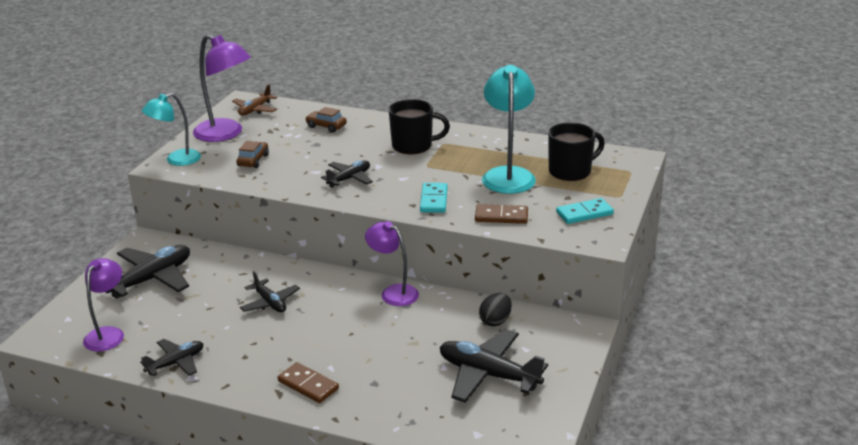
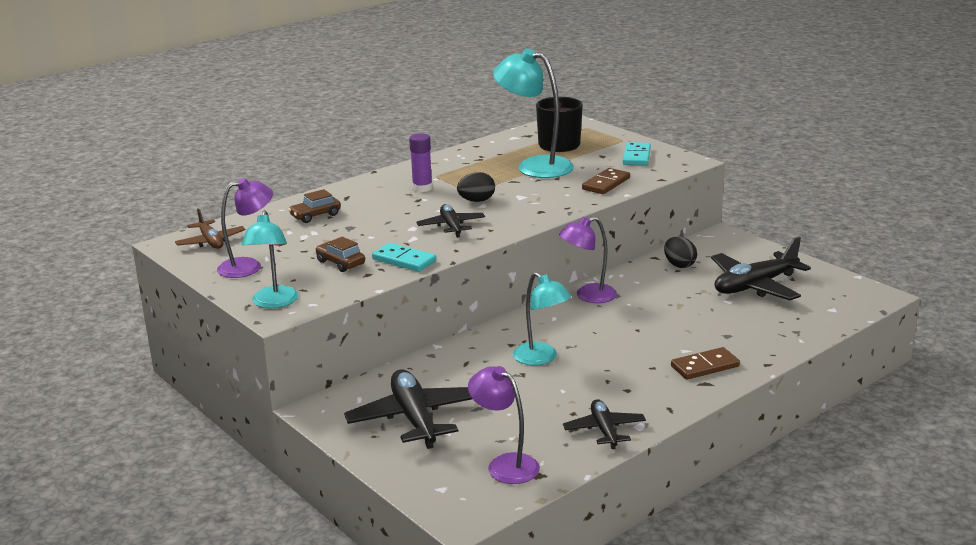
camera: 60 degrees left, 5 degrees down
(226, 134) = (249, 266): purple lamp -> purple lamp, size x0.66
(270, 302) = (541, 358): black plane -> turquoise lamp
(408, 173) = (476, 201): none -> black egg
(413, 146) = (422, 188): black mug -> purple glue stick
(434, 200) = (543, 201): turquoise domino -> turquoise domino (404, 260)

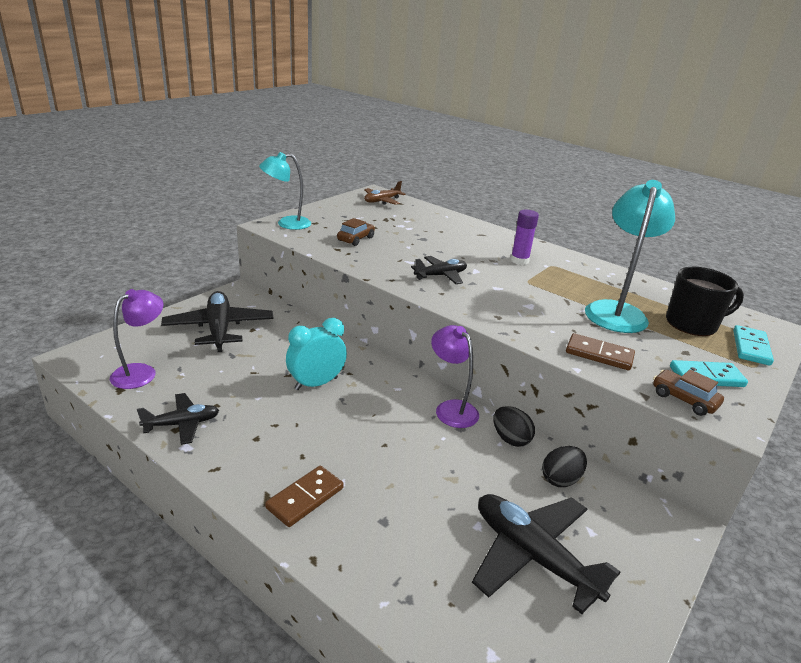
camera: 75 degrees right, 5 degrees up
(249, 266) = (344, 213): purple lamp -> none
(315, 215) = (440, 226): brown car -> brown car (684, 399)
(404, 260) = (365, 260): turquoise domino -> turquoise domino (751, 347)
(415, 419) = (219, 329): black plane -> black plane turned 75 degrees counterclockwise
(476, 201) = (505, 284): black egg -> black egg (510, 439)
(541, 358) = (316, 383): turquoise lamp -> turquoise clock
(704, 366) = (305, 498): brown domino -> brown domino turned 75 degrees clockwise

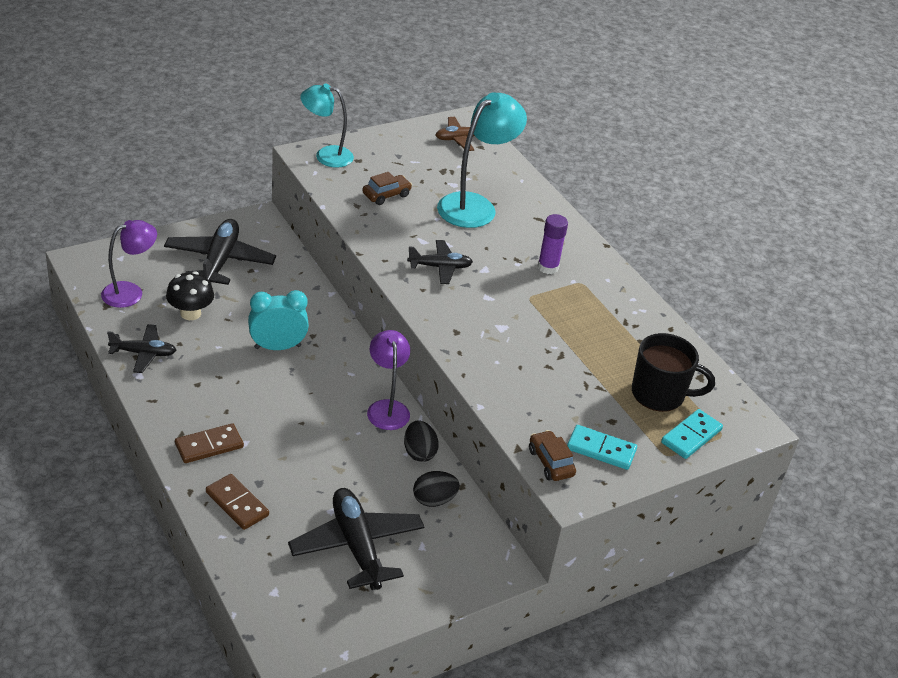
camera: 20 degrees right, 10 degrees up
(214, 376) = (190, 313): none -> black mushroom
(599, 354) = (517, 398): brown domino -> brown domino (237, 504)
(616, 311) = (590, 357): turquoise lamp -> turquoise lamp (475, 205)

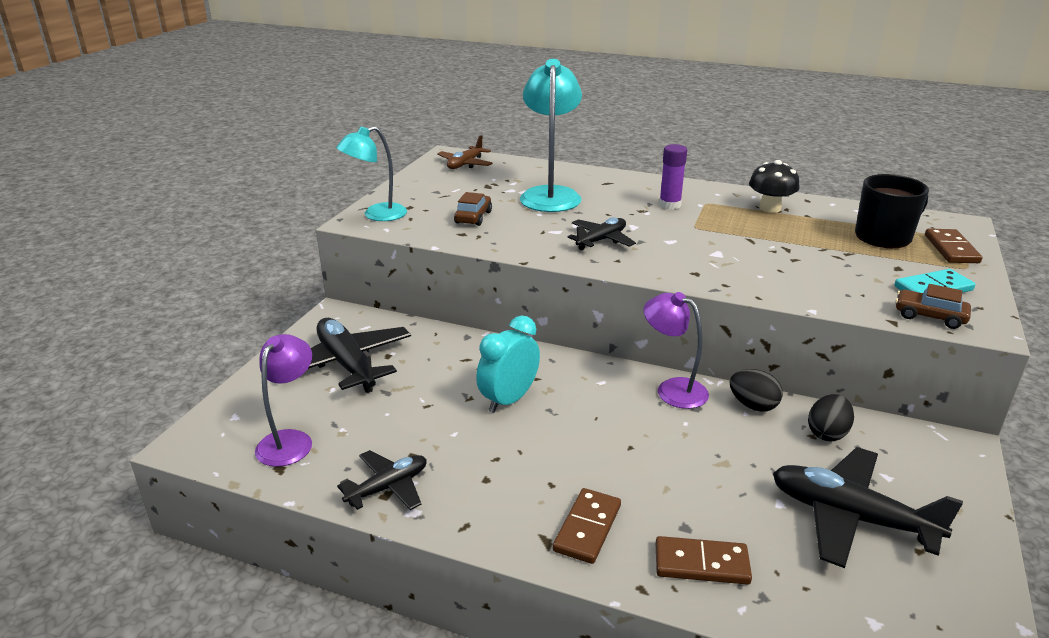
camera: 35 degrees left, 10 degrees down
(190, 313) = (383, 422): black mushroom -> black mushroom (770, 208)
(691, 436) = (951, 249): turquoise domino -> brown domino

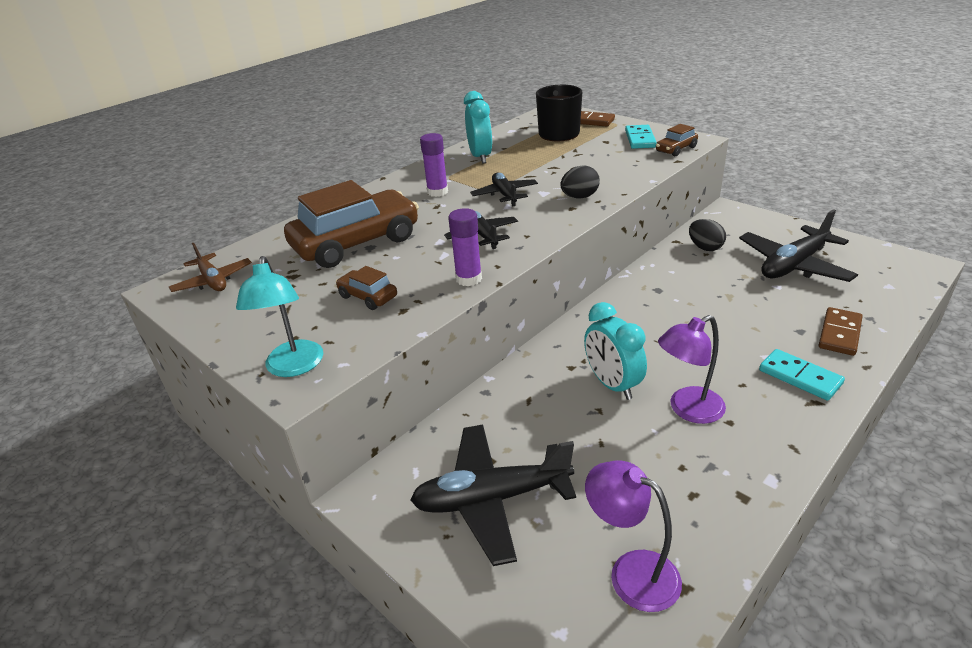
camera: 65 degrees left, 5 degrees up
(388, 487) = (732, 493): black plane -> black plane (505, 195)
(522, 249) = (469, 279): none -> purple glue stick
(550, 194) = (356, 243): turquoise lamp -> brown car
(587, 528) = (800, 377): brown domino -> turquoise domino
(672, 389) = (629, 294): purple lamp -> purple lamp (688, 410)
(753, 405) = (664, 265): black egg -> black egg (579, 197)
(770, 208) = (480, 157): black mushroom -> turquoise clock

